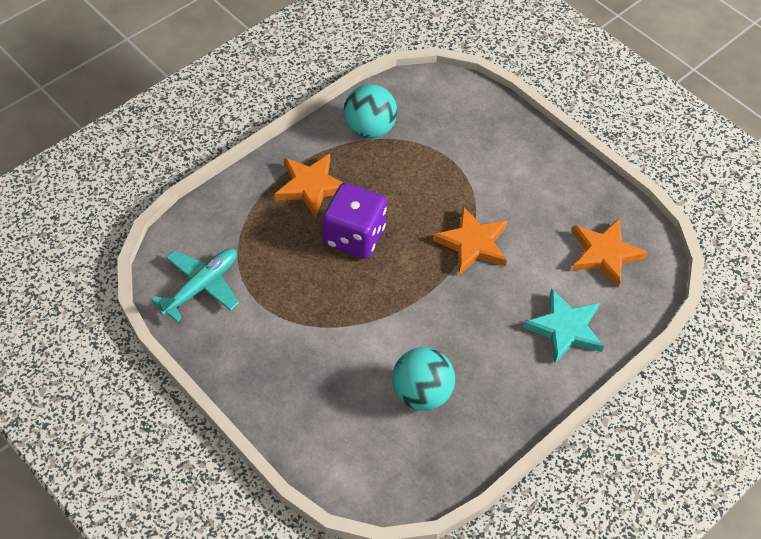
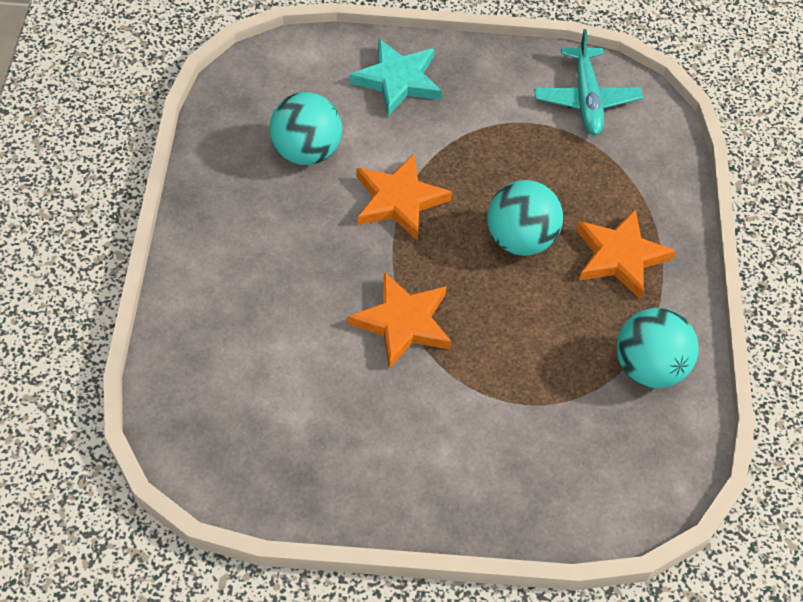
camera: 135 degrees right, 0 degrees up
(354, 236) = (520, 240): purple dice -> turquoise ball
(565, 329) = (228, 305): turquoise star -> turquoise star (398, 80)
(605, 254) = (256, 422): orange star -> orange star (399, 200)

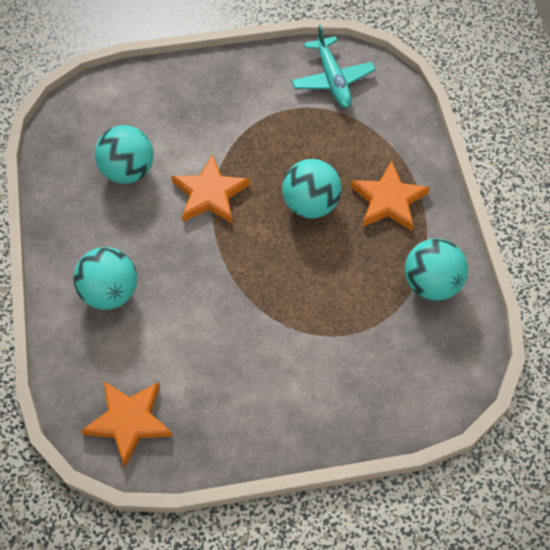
camera: 10 degrees left, 5 degrees up
(247, 288) = (110, 293): none -> turquoise ball
(398, 80) = (184, 96): turquoise star -> none
(403, 323) = (238, 292): orange star -> orange star (129, 421)

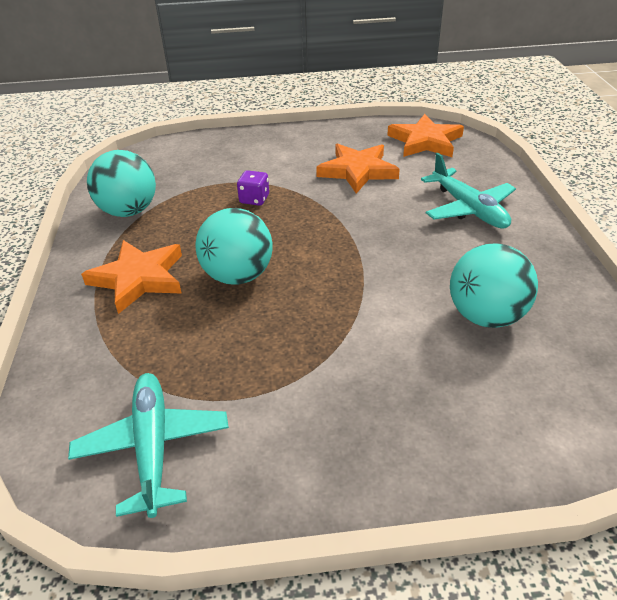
camera: 175 degrees left, 20 degrees down
(110, 293) = (468, 209): turquoise ball -> turquoise plane
(210, 194) = (367, 289): orange star -> orange star (358, 171)
(314, 304) = (254, 199): none -> purple dice

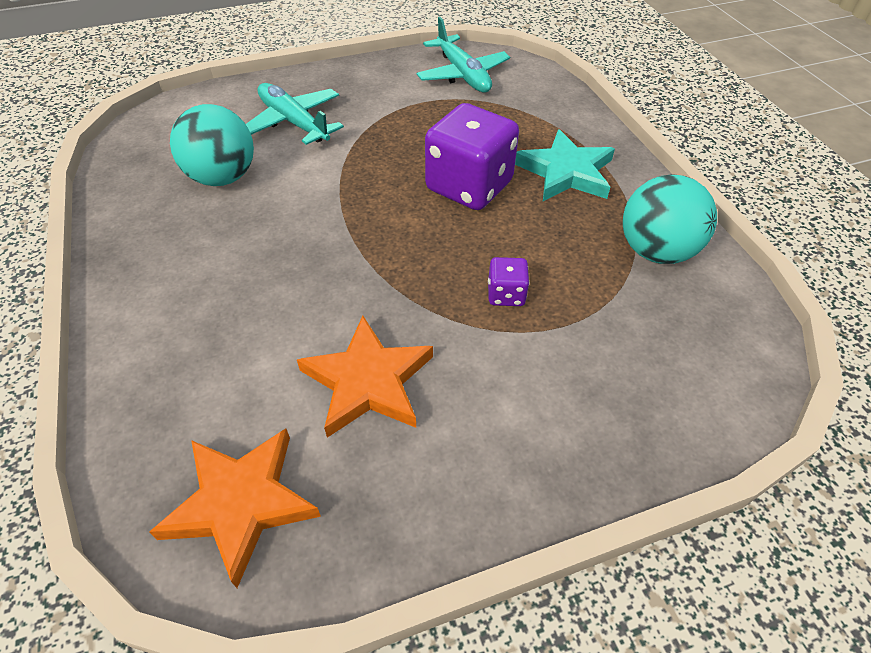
camera: 165 degrees right, 10 degrees up
(138, 278) = (566, 172): orange star -> turquoise star
(238, 276) = (469, 186): turquoise ball -> purple dice
(468, 209) = (202, 317): turquoise plane -> turquoise plane (294, 122)

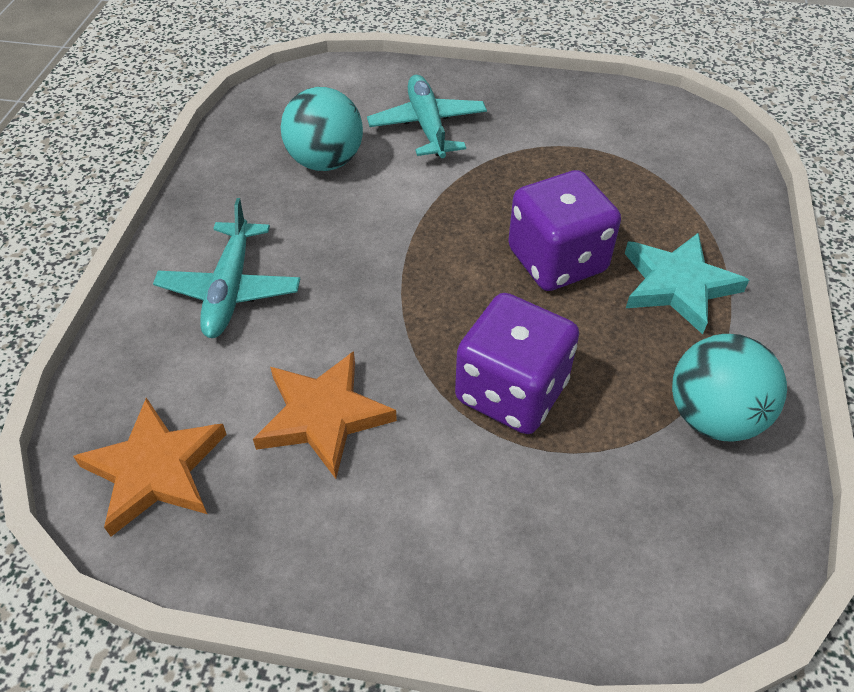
camera: 30 degrees right, 0 degrees up
(462, 74) = (643, 128): turquoise plane -> turquoise plane (230, 289)
(506, 294) = (511, 391): purple dice -> purple dice, size x2.21

